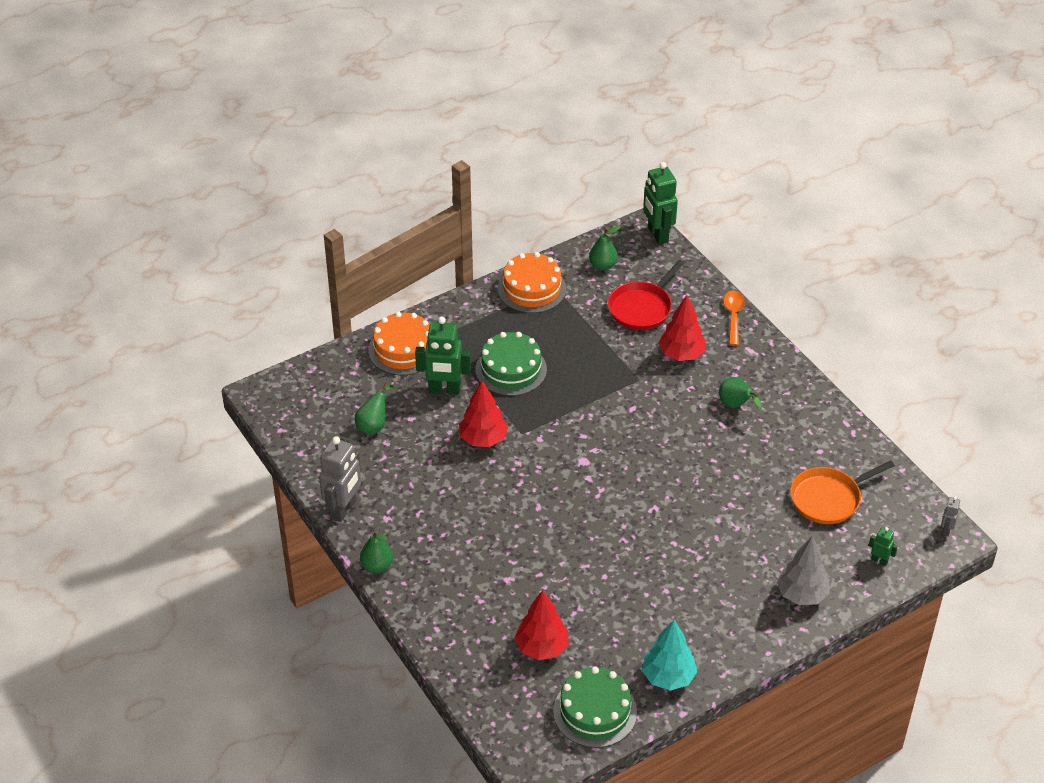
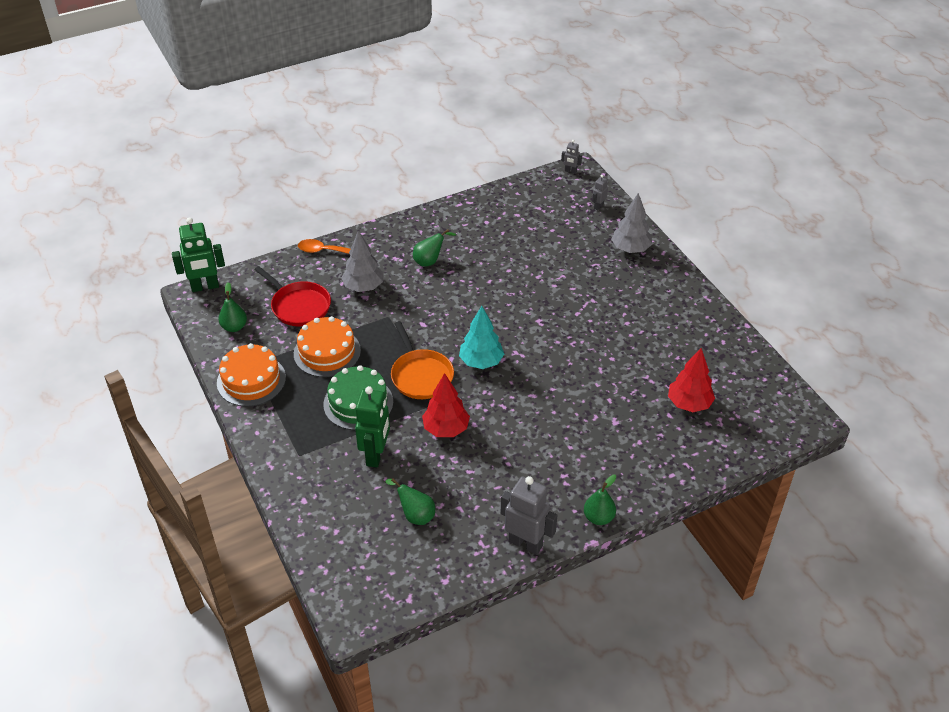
camera: 85 degrees left, 0 degrees up
(403, 349) = (312, 486): orange cake -> orange cake (327, 352)
(595, 711) = (751, 375): green cake -> none
(668, 677) = (713, 330): turquoise tree -> turquoise tree (481, 362)
(681, 354) = (363, 287): red tree -> grey tree
(828, 498) = (536, 223): orange pan -> orange pan (421, 375)
(879, 561) = (598, 206): green robot -> grey robot

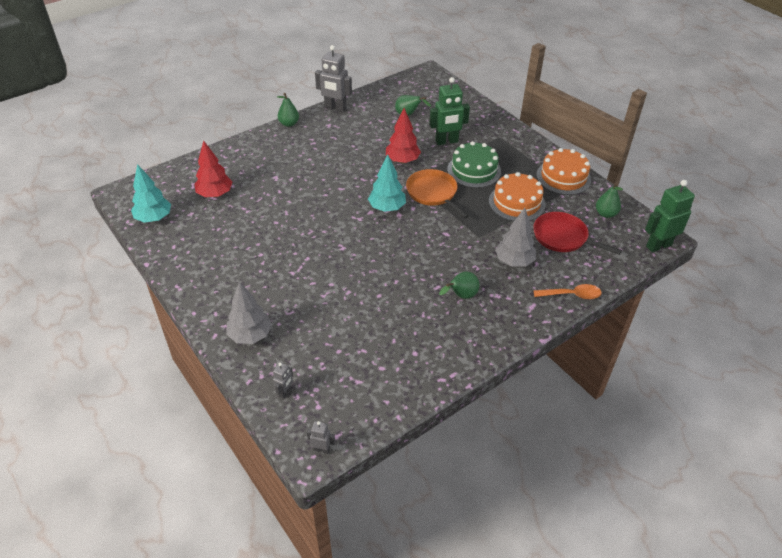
camera: 170 degrees right, 0 degrees up
(376, 455) = (446, 141): green robot -> green robot turned 105 degrees counterclockwise
(755, 378) = (154, 218): none -> turquoise tree

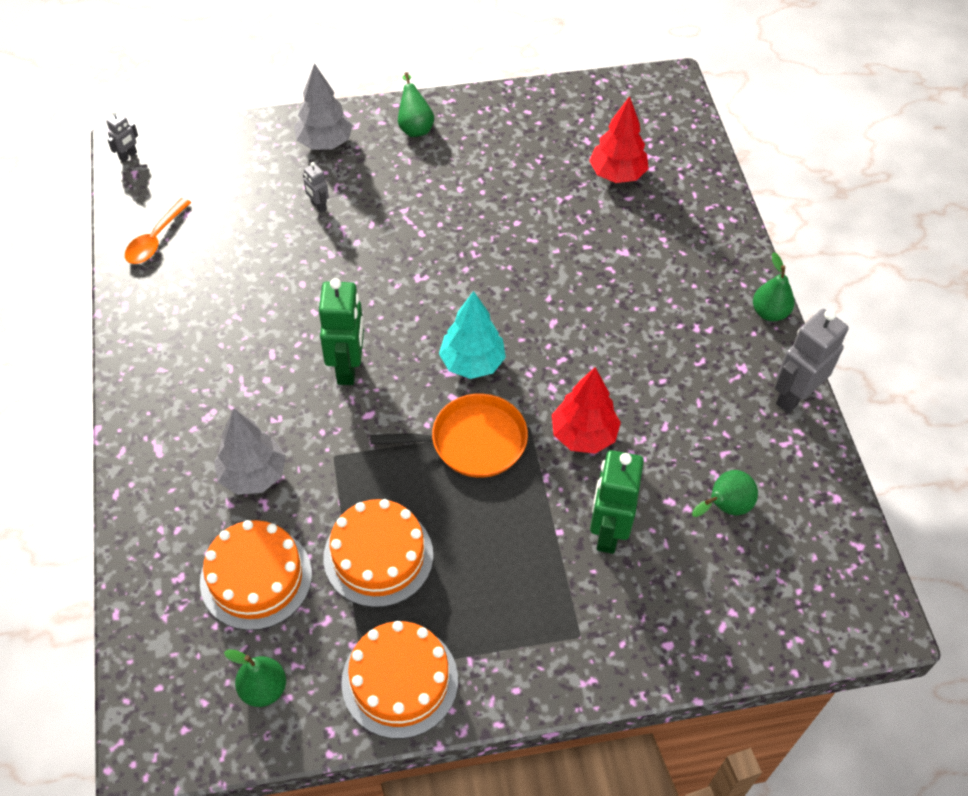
camera: 115 degrees right, 10 degrees up
(154, 218) = (596, 104): turquoise tree -> none
(285, 392) = (221, 149): grey robot -> grey robot (318, 206)
(461, 296) = (236, 373): green pear -> green pear (414, 127)
(474, 170) = (500, 534): green cake -> none
(562, 237) = (256, 577): red pan -> orange cake
(571, 295) = (139, 513): orange spoon -> orange spoon (155, 239)
(658, 245) = (137, 724): green robot -> green robot (348, 368)

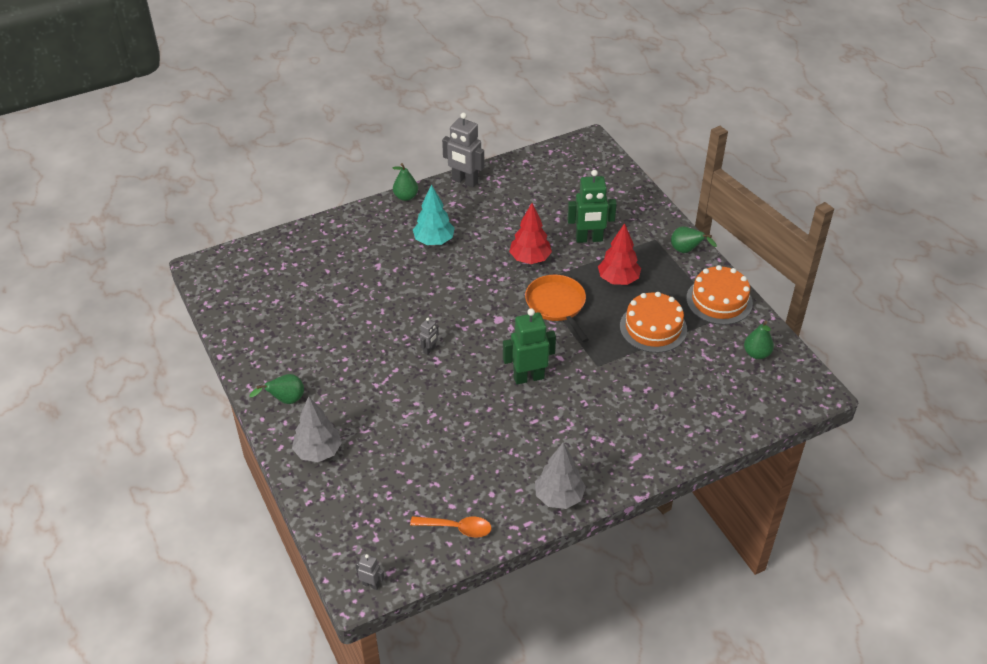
camera: 105 degrees left, 10 degrees down
(253, 475) = (630, 400): grey tree -> grey tree (559, 497)
(256, 577) = (696, 377): orange cake -> none
(318, 206) = (388, 435): grey robot -> grey robot (429, 350)
(472, 363) = (498, 318): turquoise tree -> turquoise tree (434, 241)
(617, 174) = (306, 280): red tree -> red tree (618, 280)
(724, 507) = (551, 198): green pear -> green pear (686, 251)

